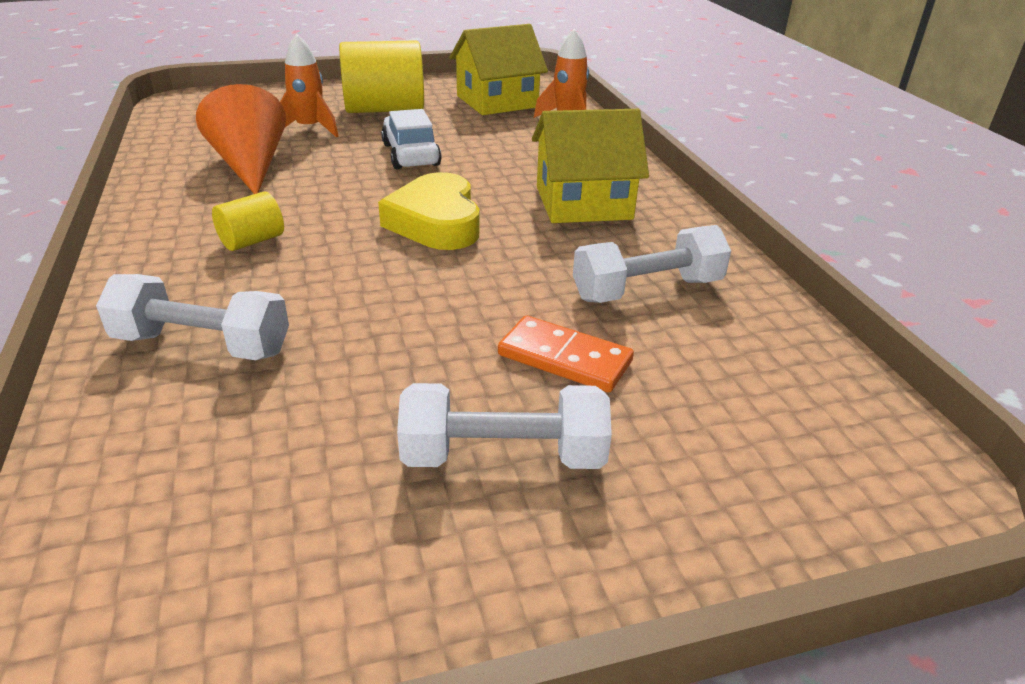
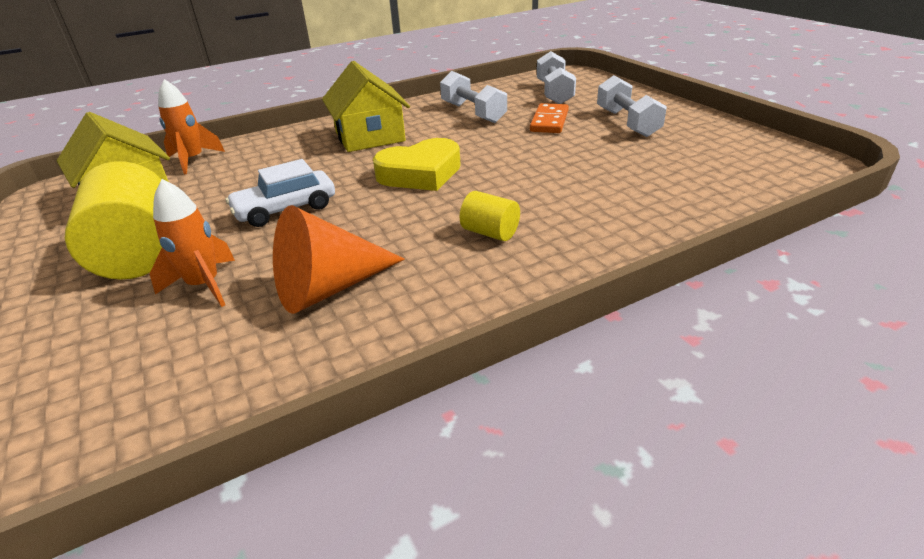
camera: 100 degrees left, 0 degrees up
(202, 345) = (628, 206): white dumbbell -> white dumbbell (554, 93)

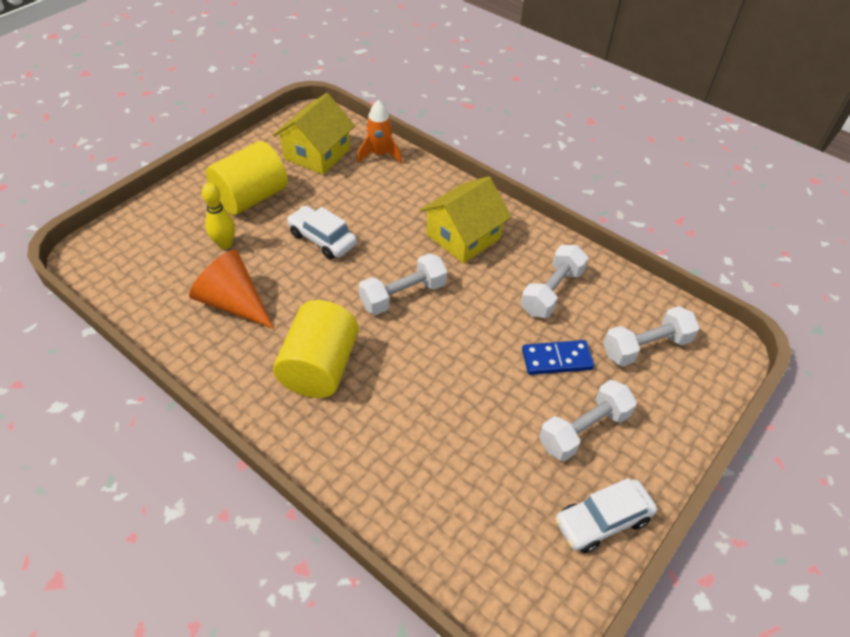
camera: 65 degrees right, 15 degrees up
(204, 285) = (225, 244): orange rocket -> yellow bowling pin
(420, 173) = (403, 295): yellow heart -> white dumbbell
(490, 233) = (320, 367): yellow cylinder -> yellow cylinder, size x2.04
(549, 121) = (556, 359): orange domino -> blue domino
(716, 129) = (602, 520): none -> white car

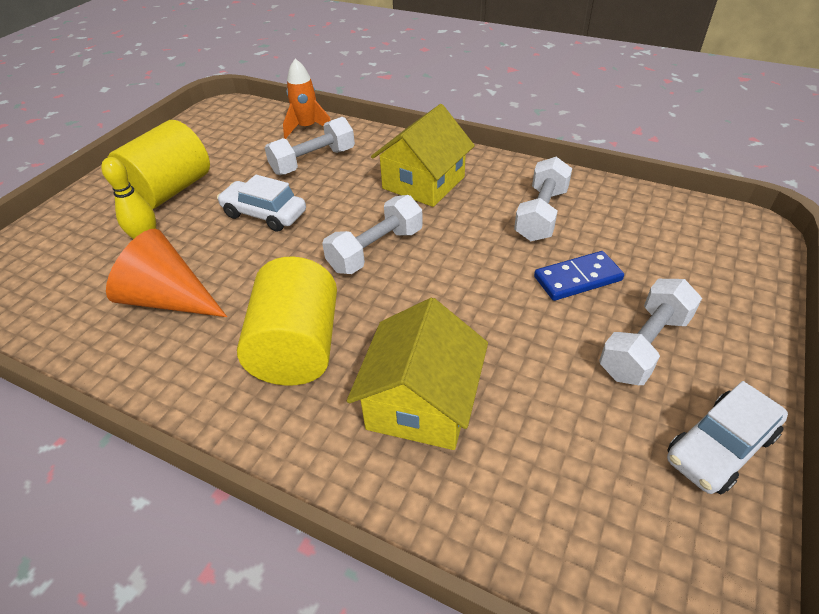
camera: 10 degrees left, 5 degrees down
(317, 154) = (237, 139): yellow house -> yellow house (421, 402)
(645, 347) = (667, 246): white dumbbell -> white dumbbell (313, 161)

